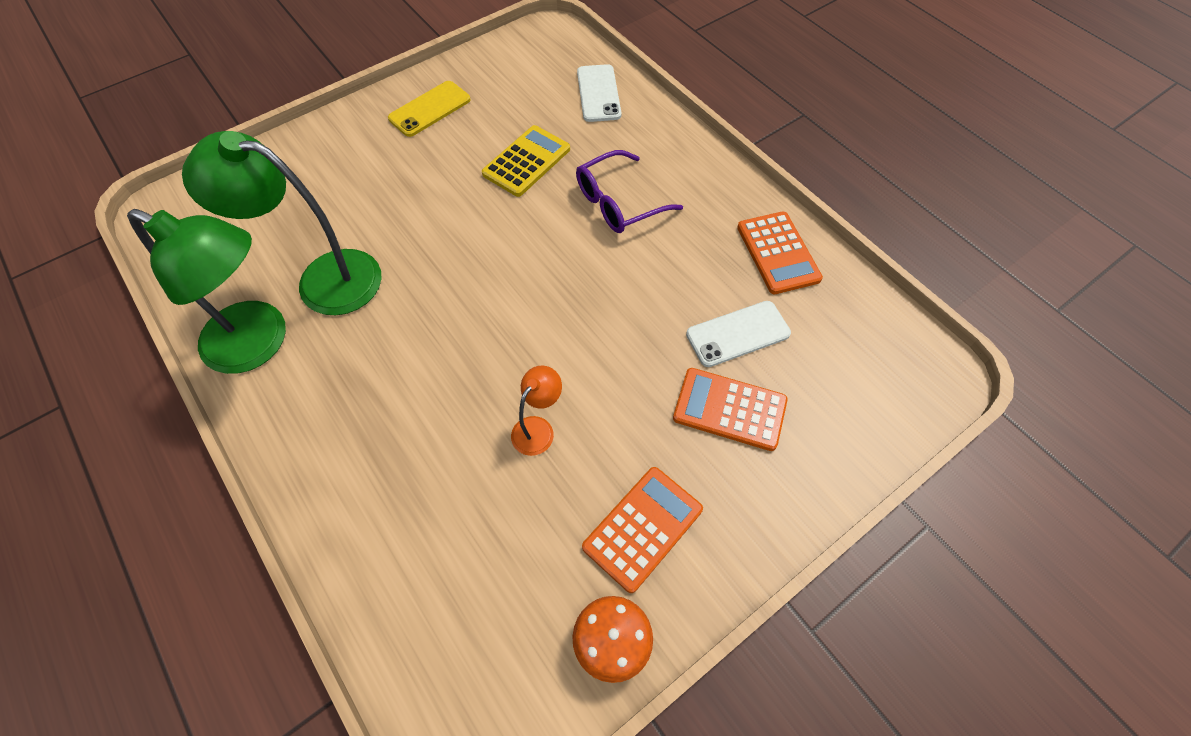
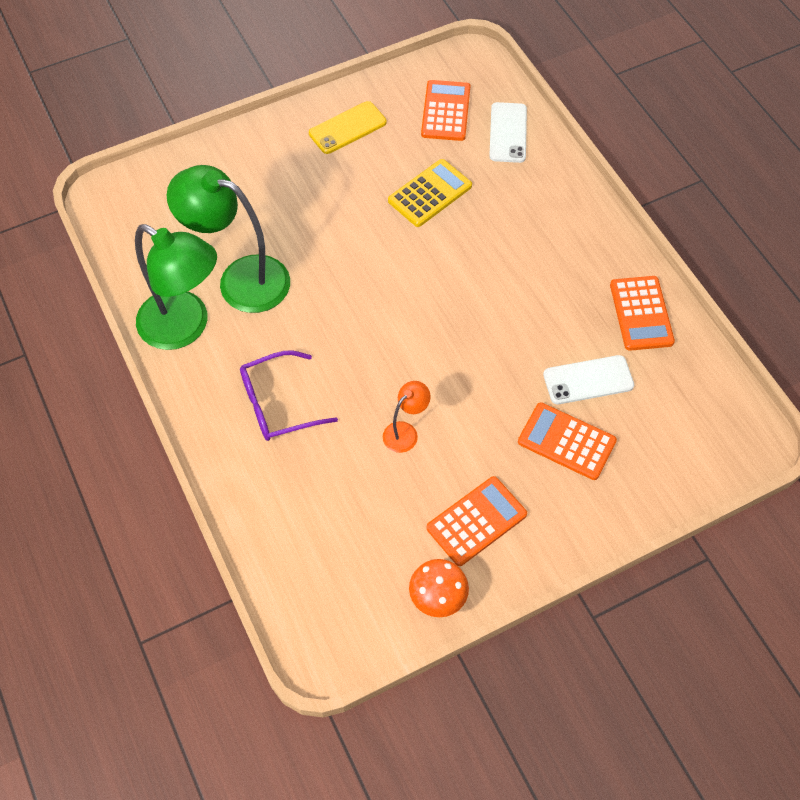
camera: 10 degrees right, 0 degrees up
(531, 81) = (446, 111): none -> orange calculator
(618, 202) = (507, 245): purple glasses -> purple glasses (278, 404)

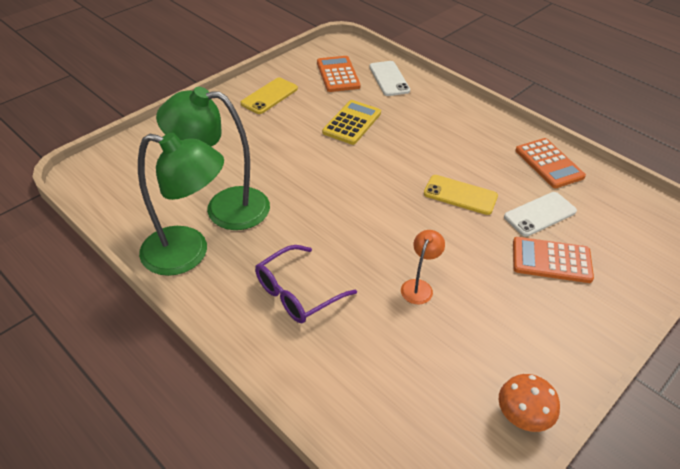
camera: 20 degrees left, 15 degrees down
(476, 521) = (518, 341): orange calculator -> none
(508, 330) = (460, 195): none -> yellow phone

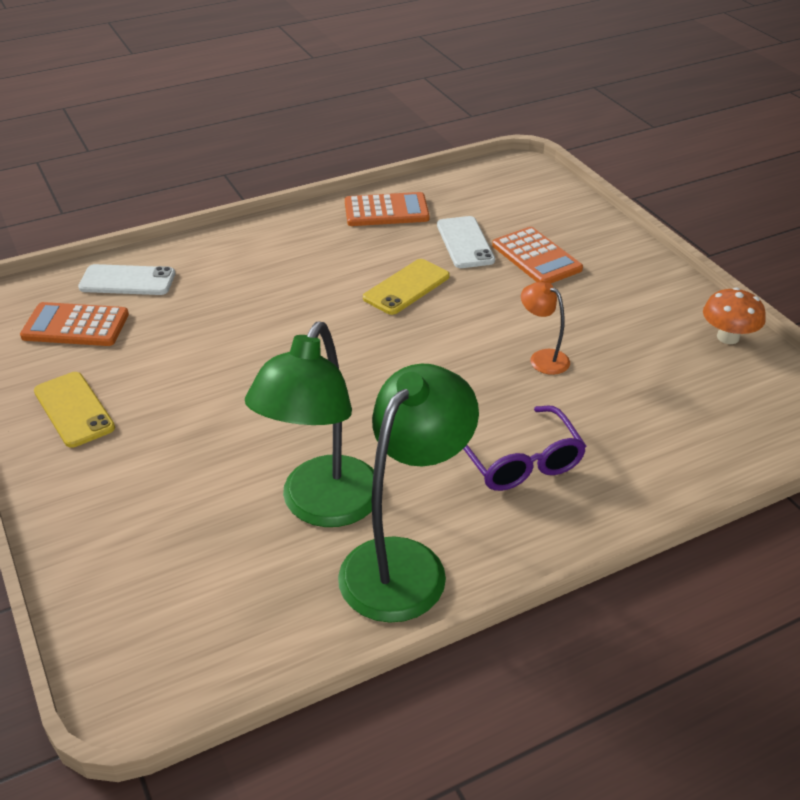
camera: 70 degrees left, 5 degrees down
(352, 123) = (206, 339): yellow calculator -> none
(551, 260) = (536, 257): orange calculator -> orange calculator turned 60 degrees counterclockwise

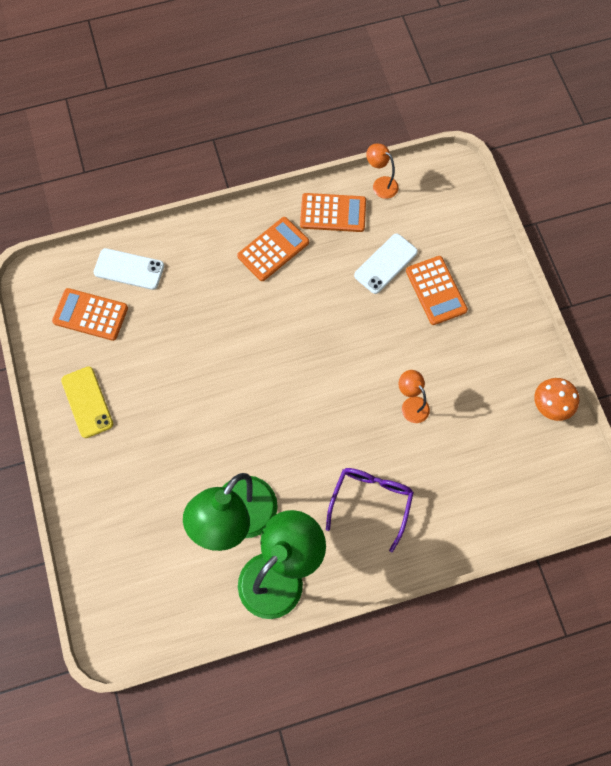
camera: 10 degrees right, 30 degrees up
(318, 246) = (273, 249): none -> orange calculator
(406, 287) = (331, 310): yellow phone -> none
(438, 184) = (381, 184): none -> orange lamp
(465, 243) = (386, 264): white phone -> white phone turned 45 degrees clockwise
(520, 461) = (371, 501): purple glasses -> purple glasses turned 150 degrees counterclockwise

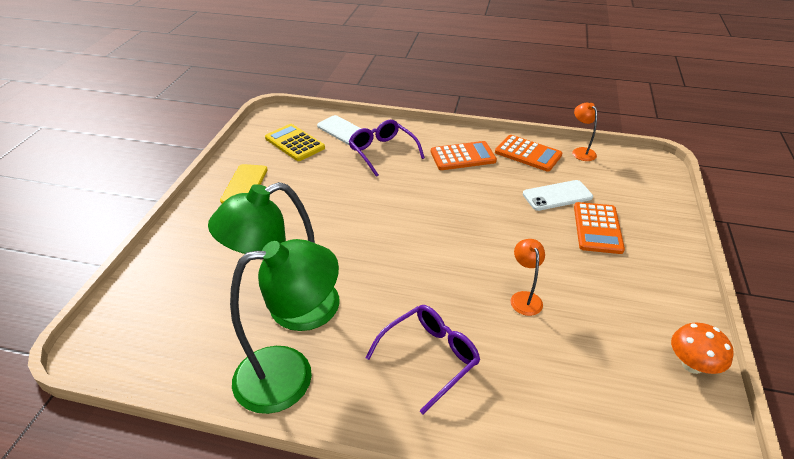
camera: 30 degrees right, 30 degrees down
(90, 314) = (294, 143): orange calculator -> yellow calculator
(190, 282) = (382, 152): none -> purple glasses

